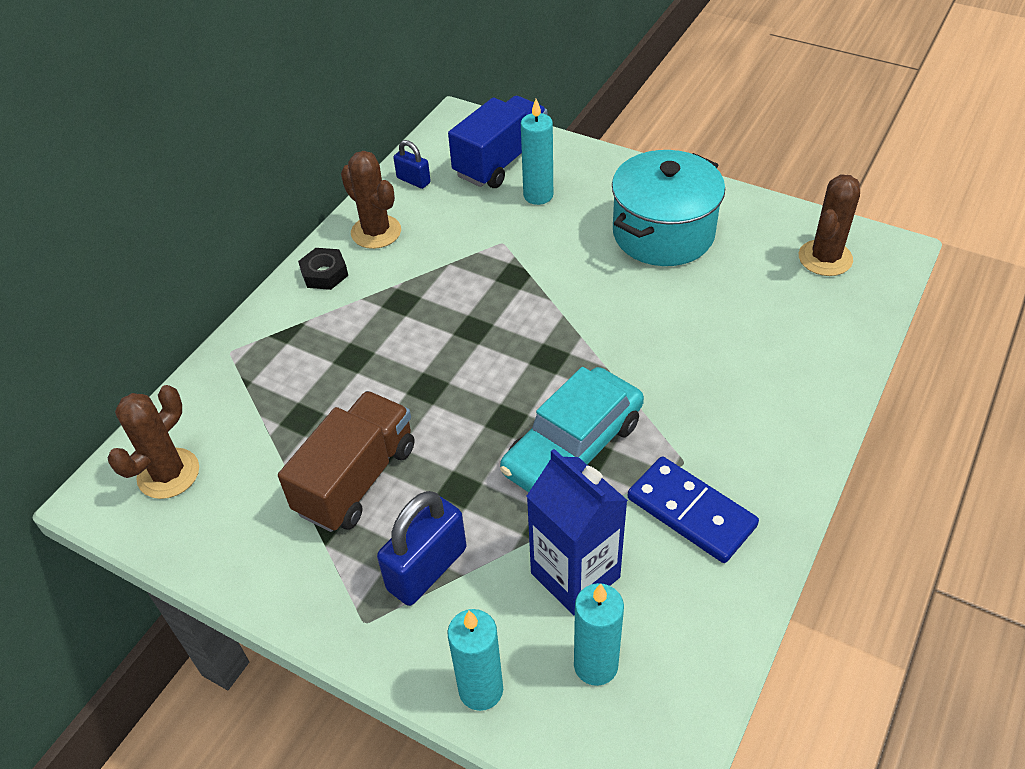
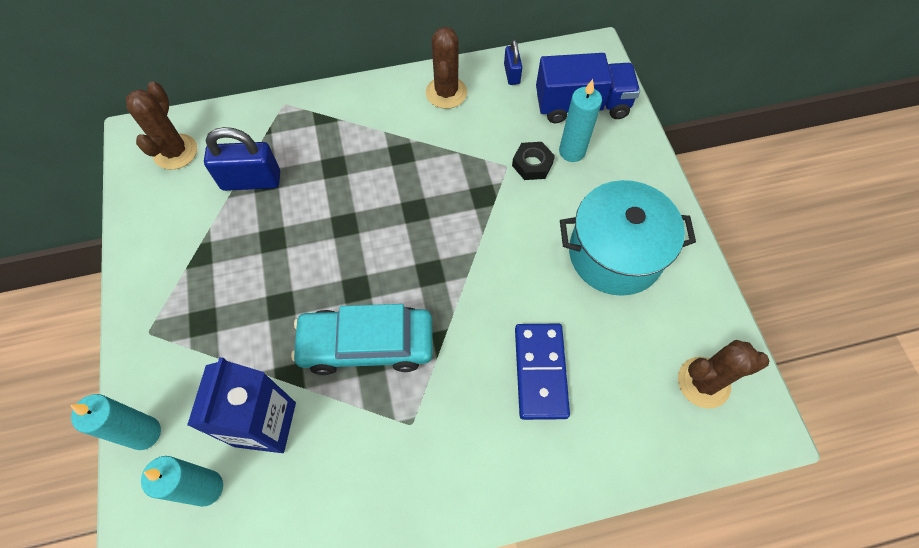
camera: 45 degrees right, 15 degrees up
(168, 473) = (175, 152): brown cactus -> brown cactus turned 75 degrees counterclockwise
(324, 274) = (386, 97): black nut -> black nut (532, 164)
(356, 479) = (244, 245): brown truck -> none
(427, 569) = (208, 335): blue padlock -> blue padlock (251, 181)
(691, 512) = (371, 460): blue domino -> blue domino (540, 372)

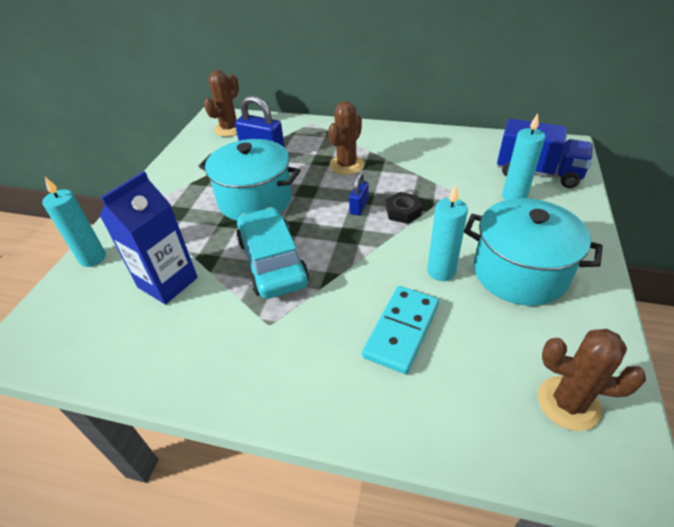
camera: 30 degrees right, 20 degrees down
(206, 488) = (100, 304): turquoise candle -> turquoise candle (441, 271)
(290, 262) = (255, 199): none -> turquoise pot
(367, 344) = (272, 261): turquoise car -> turquoise car turned 45 degrees clockwise
(446, 93) = (429, 142): brown cactus -> brown cactus (347, 165)
(512, 74) = (487, 143): blue padlock -> blue padlock (359, 207)
(532, 164) = (474, 196): black nut -> black nut (403, 212)
(540, 372) = (401, 330): blue domino -> turquoise domino

